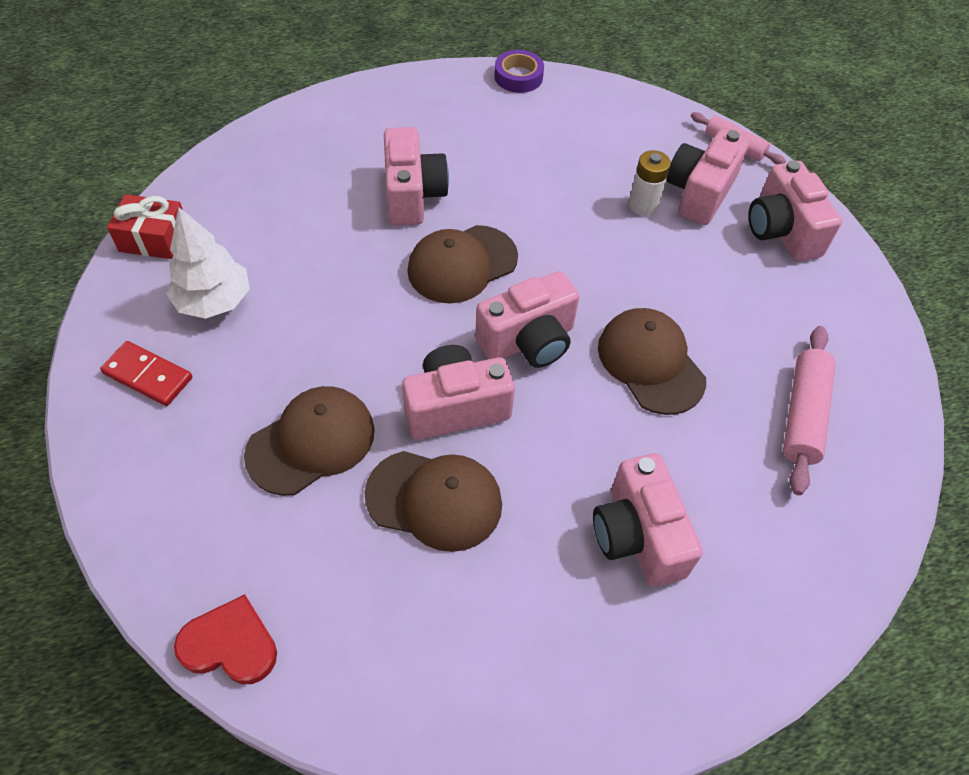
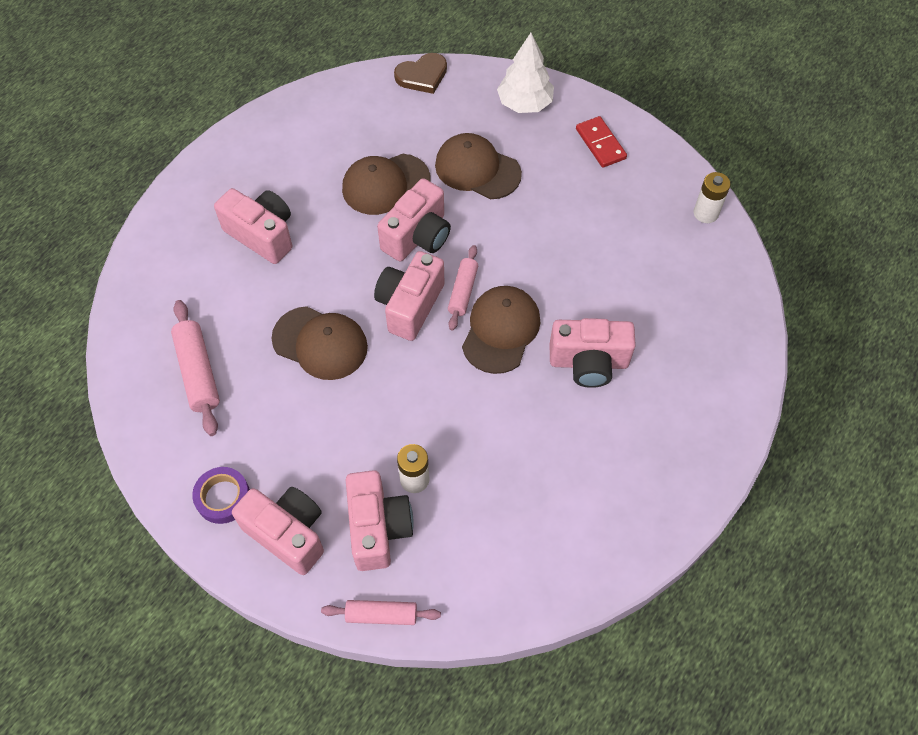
camera: 145 degrees right, 5 degrees up
(148, 376) = (600, 144): red domino -> red domino turned 75 degrees clockwise
(154, 239) = (705, 213): red gift -> white battery
(214, 301) = (620, 203): white tree -> white tree (525, 104)
(230, 644) = (422, 76): red heart -> brown heart
(311, 442) = (477, 169): brown cap -> brown cap turned 105 degrees clockwise
(413, 195) = (588, 362): pink camera -> pink camera turned 45 degrees counterclockwise
(463, 320) = (463, 291): none -> pink rolling pin
(518, 77) = (632, 557): purple tape -> purple tape (223, 497)

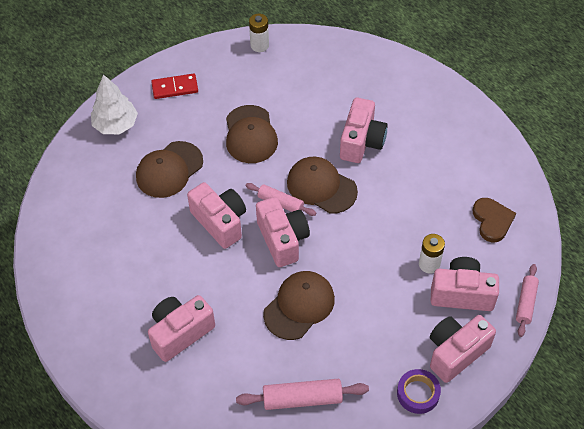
camera: 75 degrees left, 5 degrees down
(385, 184) = (160, 234): brown cap -> brown cap (250, 135)
(410, 305) = (282, 239): pink camera -> pink camera turned 150 degrees counterclockwise
(422, 76) = (55, 187): brown heart -> brown heart (492, 221)

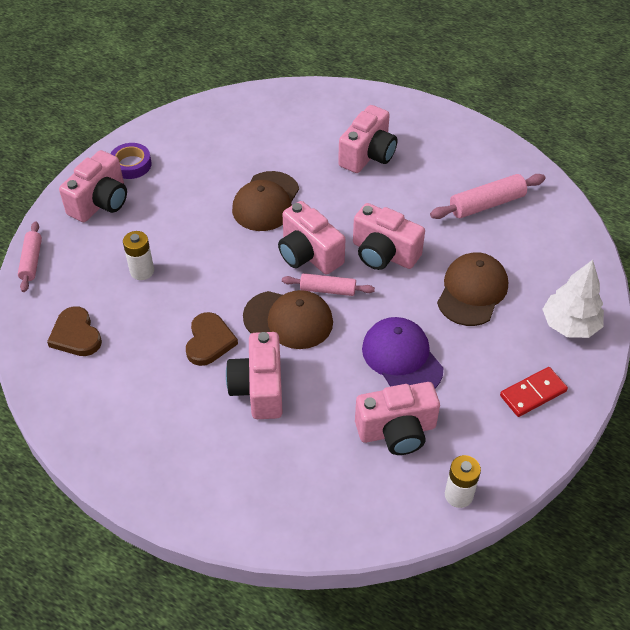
camera: 160 degrees right, 5 degrees down
(250, 135) = (402, 358): brown cap -> purple cap
(302, 398) = (235, 137): pink rolling pin -> pink rolling pin (487, 204)
(388, 186) = (209, 341): none -> brown heart
(462, 294) = (101, 253): pink camera -> pink camera (397, 431)

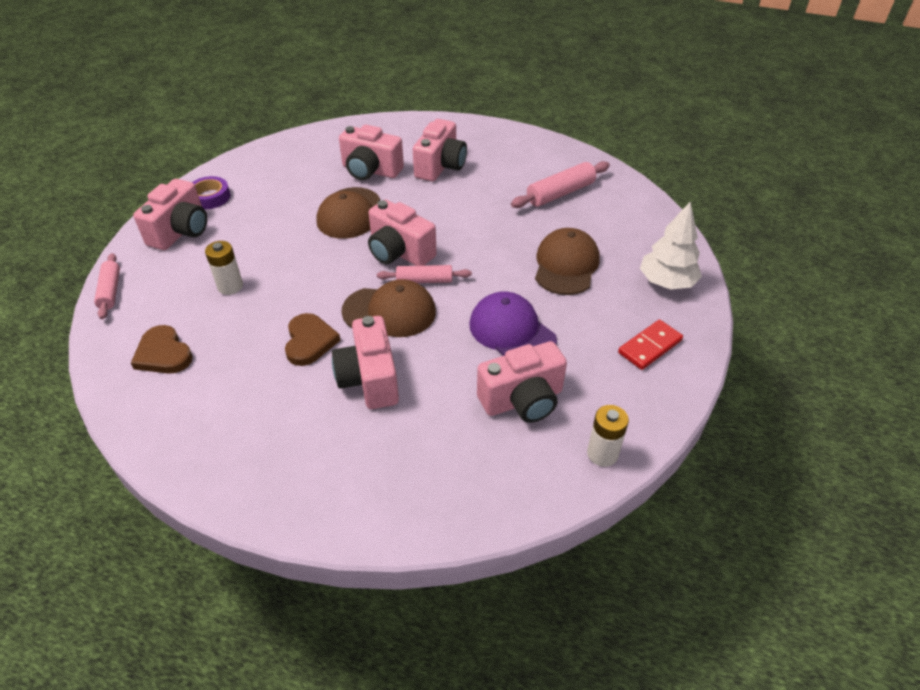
camera: 10 degrees left, 5 degrees down
(383, 254) = (473, 244): pink camera -> pink camera (370, 171)

